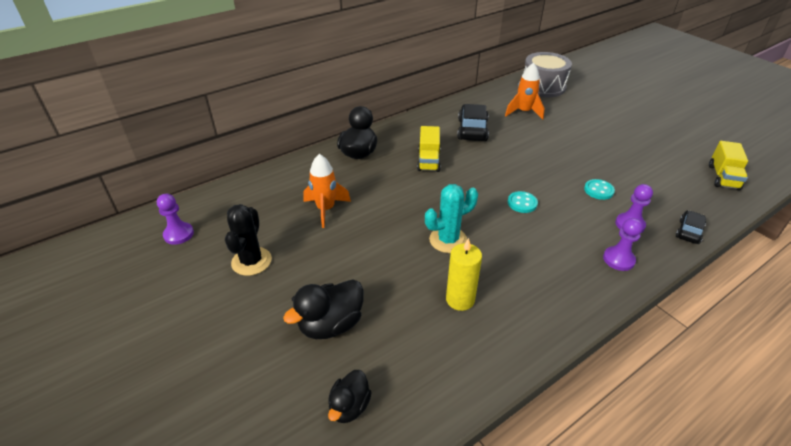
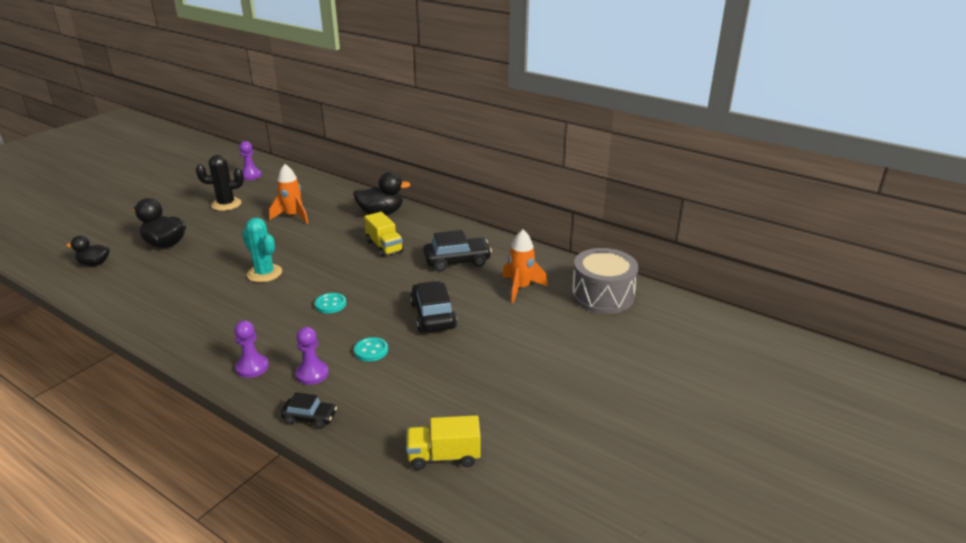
camera: 70 degrees right, 10 degrees down
(428, 160) = (384, 246): yellow truck -> yellow truck turned 105 degrees counterclockwise
(460, 299) = (191, 288): yellow candle -> none
(553, 154) = (433, 315): none -> black car

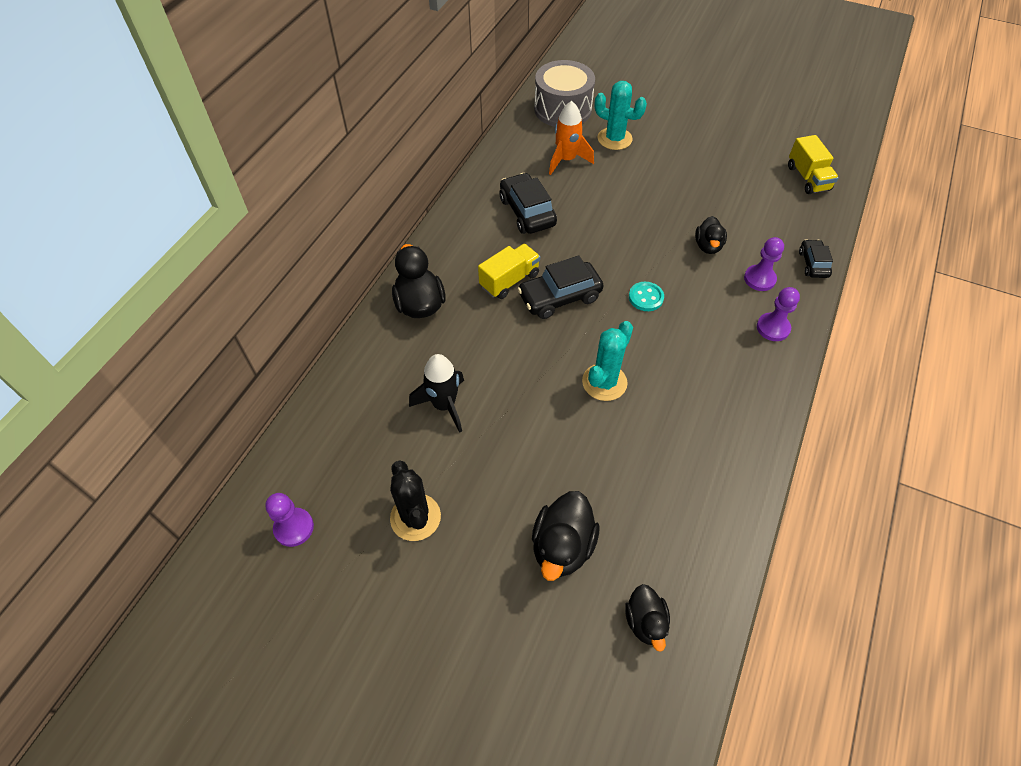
camera: 100 degrees left, 25 degrees up
(293, 216) = (444, 405): orange rocket -> black rocket
(371, 350) = (708, 246): turquoise button -> black duck
(433, 315) = (635, 213): black car -> black car (559, 297)
(548, 320) = (614, 139): none -> turquoise cactus

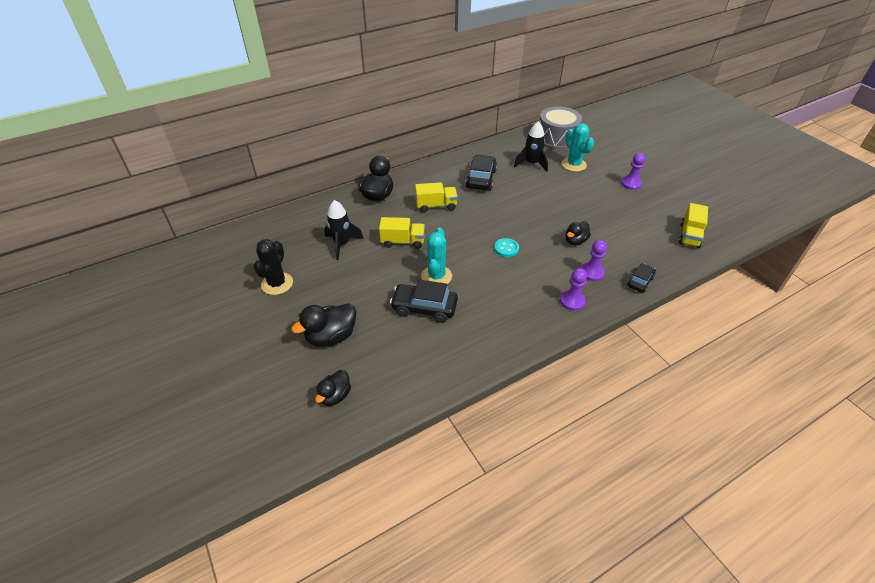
camera: 35 degrees right, 10 degrees down
(294, 528) = (222, 258): purple pawn -> purple pawn (631, 184)
(518, 356) = (403, 242): none -> yellow truck
(559, 297) = (455, 225): black car -> black car (424, 308)
(566, 160) = (532, 164): orange rocket -> black rocket
(604, 382) = (436, 276): turquoise cactus -> turquoise cactus turned 60 degrees counterclockwise

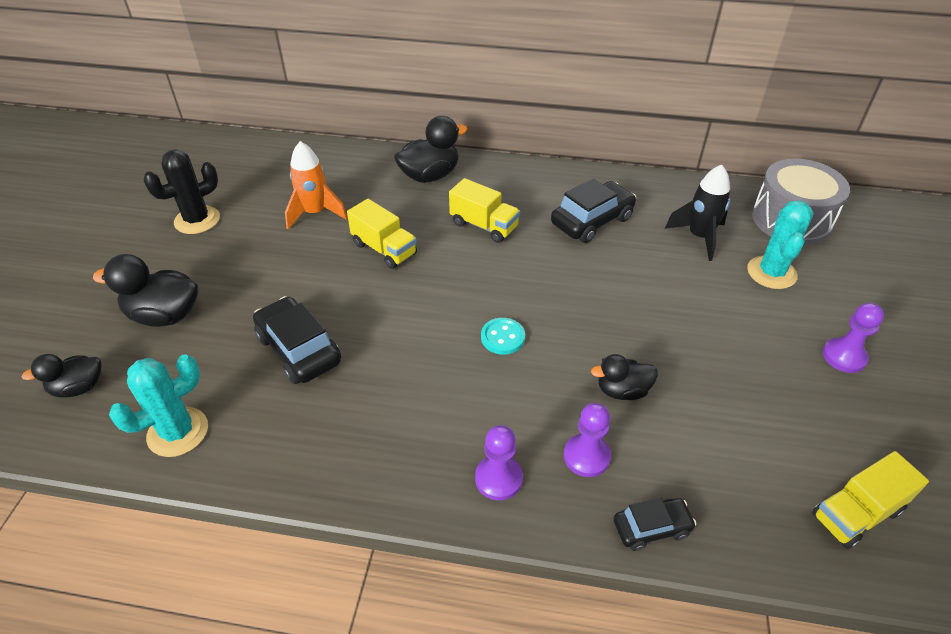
camera: 40 degrees right, 0 degrees up
(342, 244) = (315, 213): black rocket -> orange rocket
(436, 276) = (365, 318): turquoise cactus -> turquoise cactus (178, 432)

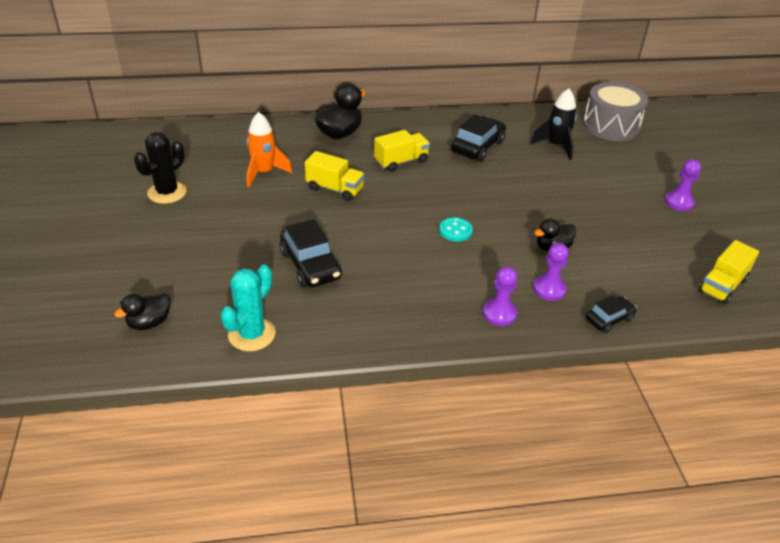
camera: 20 degrees left, 5 degrees down
(165, 315) = (187, 262): black duck -> none
(299, 349) = (310, 265): black car -> black car turned 150 degrees counterclockwise
(484, 225) = (401, 161): yellow truck -> yellow truck turned 45 degrees counterclockwise
(771, 273) = (613, 161): turquoise cactus -> none

